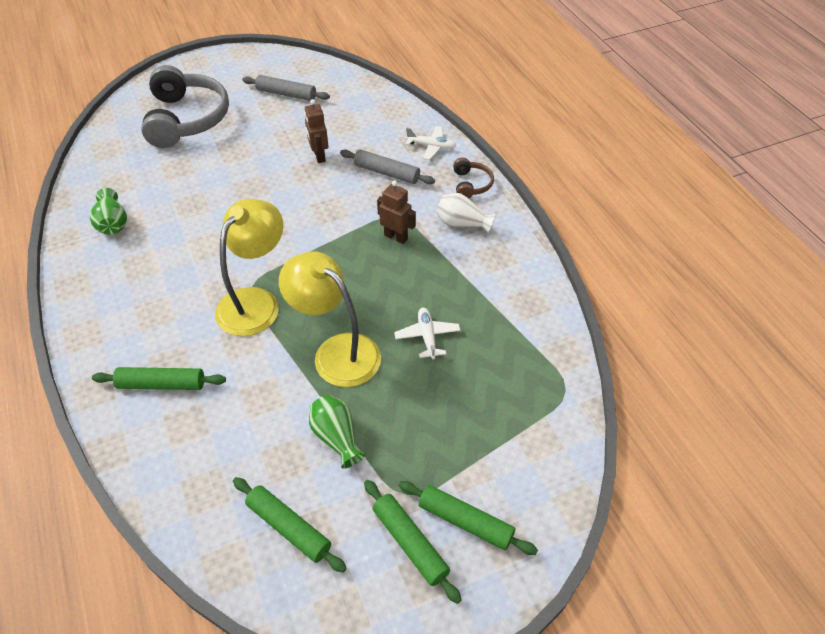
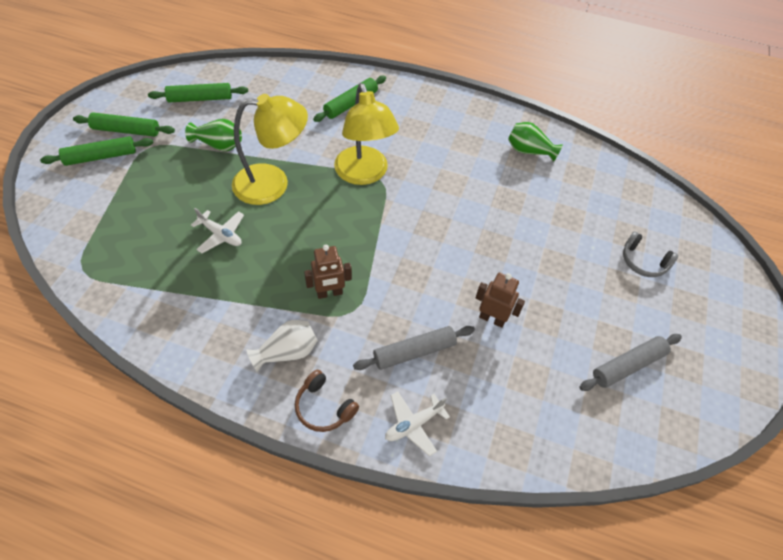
camera: 130 degrees right, 5 degrees up
(186, 119) = (643, 261): grey headphones -> grey headphones, size x0.45

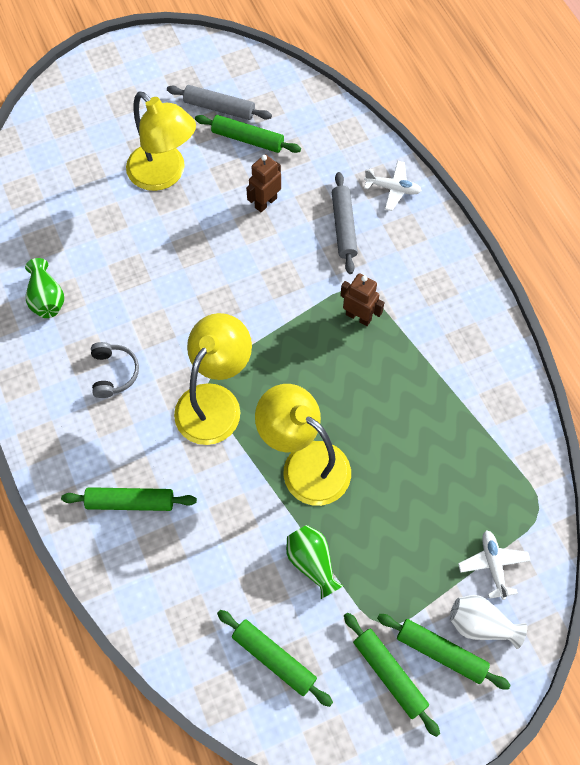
camera: 130 degrees left, 10 degrees up
(221, 235) = (397, 445): white plane -> white plane (493, 565)
(287, 352) = (430, 299): white vase -> white vase (480, 624)
(324, 407) = (439, 244): brown headphones -> none
(414, 352) = (344, 227): grey rolling pin -> grey rolling pin turned 60 degrees clockwise
(492, 319) = (265, 202): brown robot -> brown robot turned 60 degrees clockwise
(572, 358) = (247, 139): none -> green rolling pin
(582, 276) = (164, 175): none -> yellow lamp
(643, 261) = (107, 147): grey headphones -> grey headphones (114, 373)

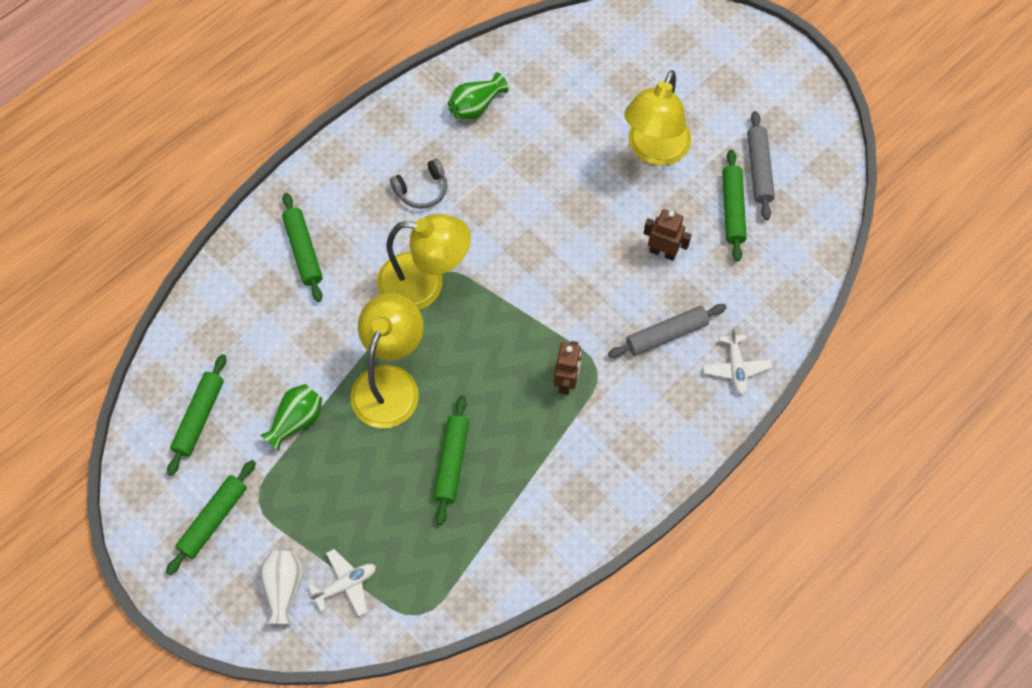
camera: 70 degrees right, 0 degrees up
(441, 652) = (246, 559): green rolling pin -> green rolling pin (451, 462)

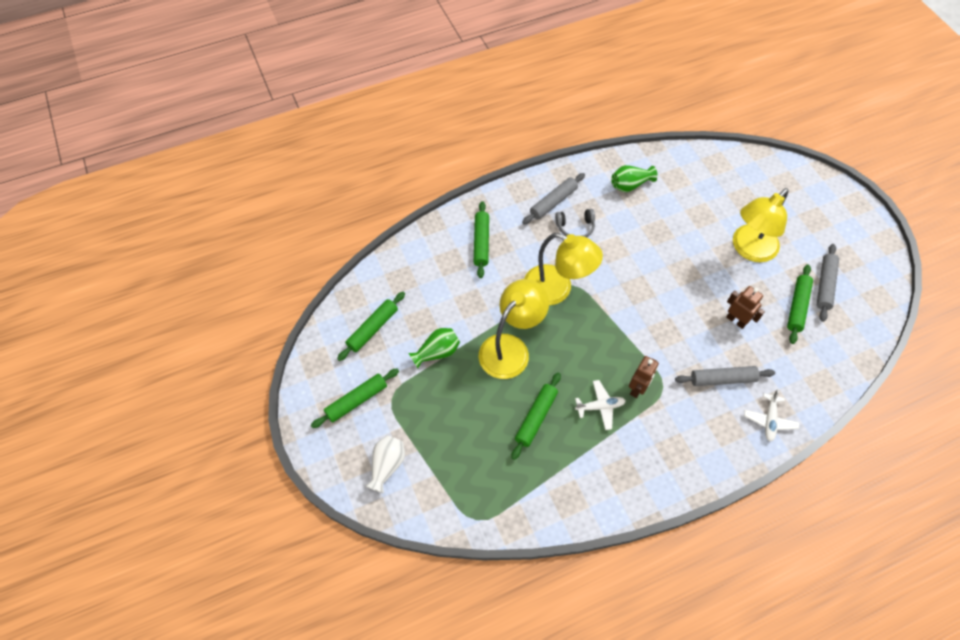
camera: 20 degrees right, 5 degrees down
(345, 584) = (431, 478): white plane -> white plane (600, 407)
(381, 163) = (553, 202): none -> grey rolling pin

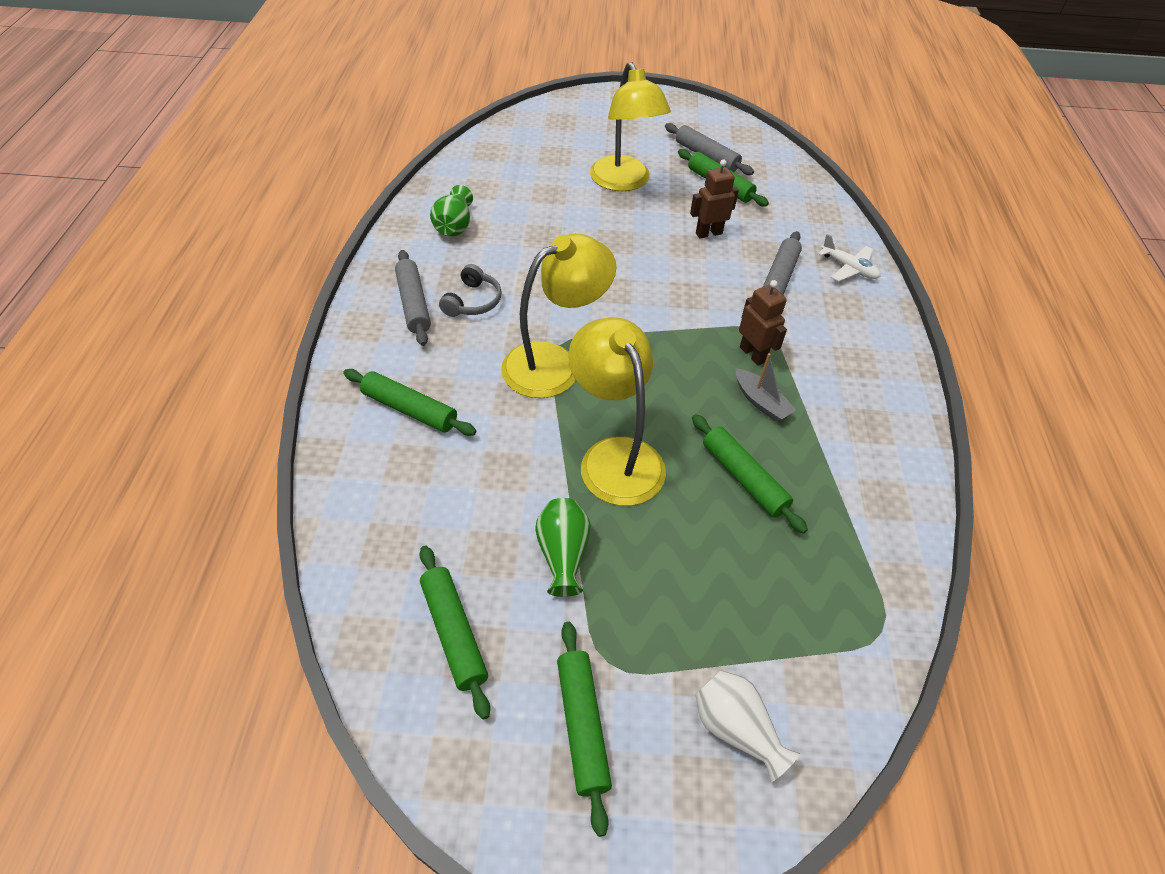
camera: 65 degrees left, 10 degrees down
(600, 407) = (761, 402): white plane -> grey boat

